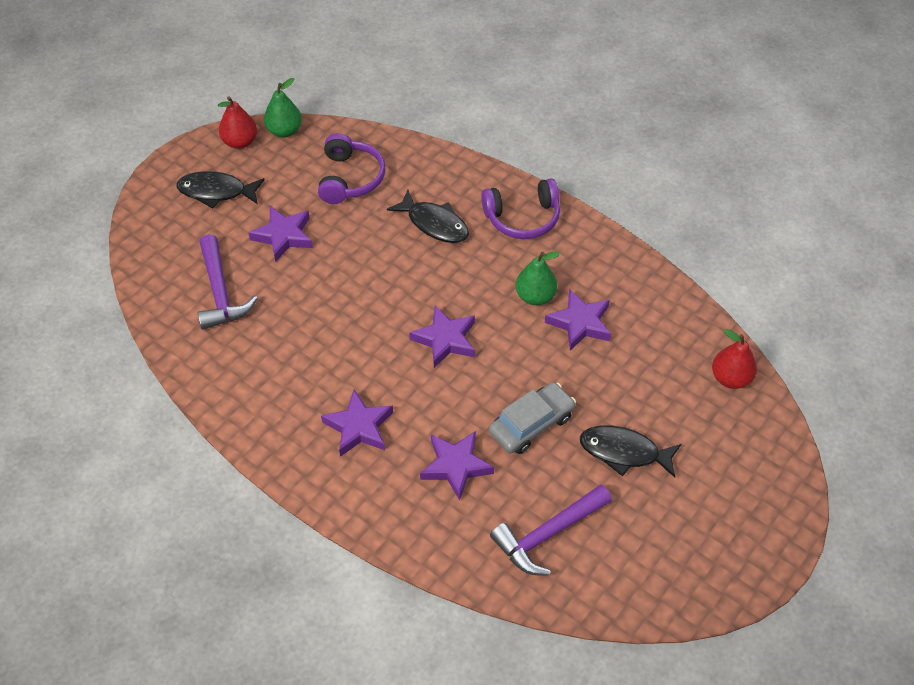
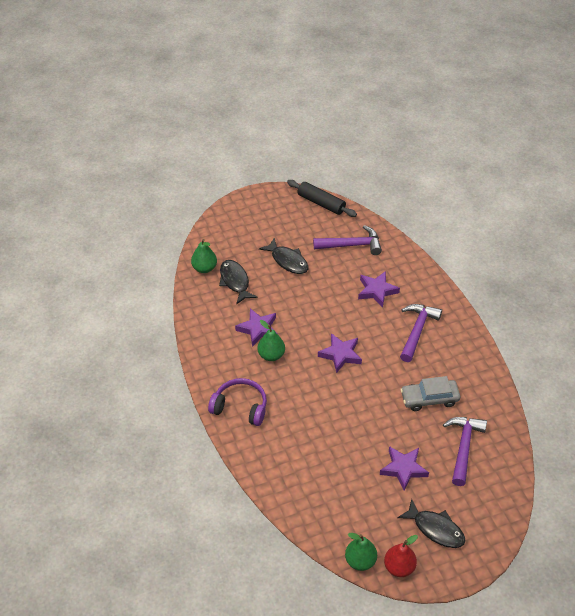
camera: 150 degrees left, 5 degrees down
(350, 178) = (334, 493): purple headphones -> none
(359, 427) = (417, 330): purple star -> purple hammer
(434, 224) = (299, 430): black fish -> black fish (235, 281)
(531, 424) = (324, 292): grey car -> grey car (429, 399)
(658, 600) = (321, 203): none -> black rolling pin
(730, 378) = (204, 268): red pear -> green pear

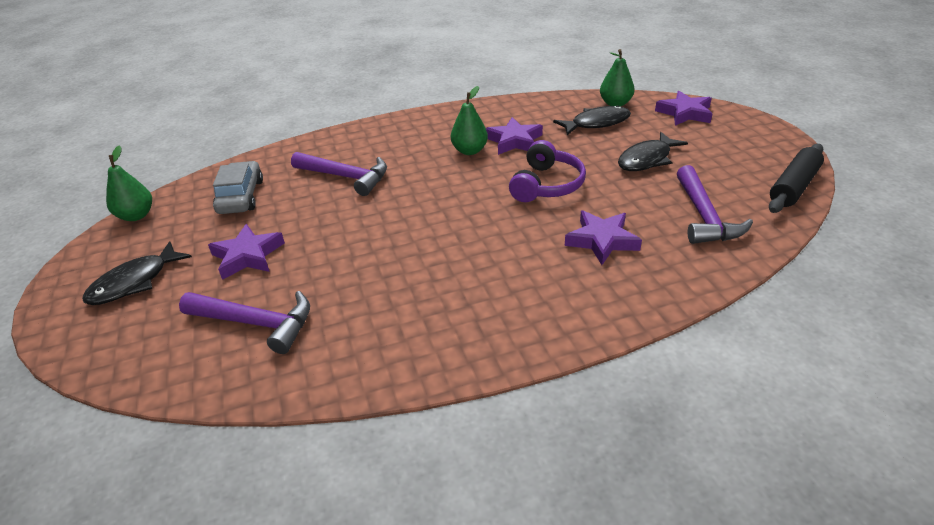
camera: 95 degrees right, 10 degrees down
(240, 407) = (392, 133): purple headphones -> purple headphones (546, 185)
(340, 354) = (466, 203): purple star -> purple star (685, 113)
(399, 567) = (104, 246): red pear -> none
(417, 330) = (513, 283): purple hammer -> purple hammer (346, 177)
(429, 399) = (365, 289): grey car -> grey car (241, 196)

